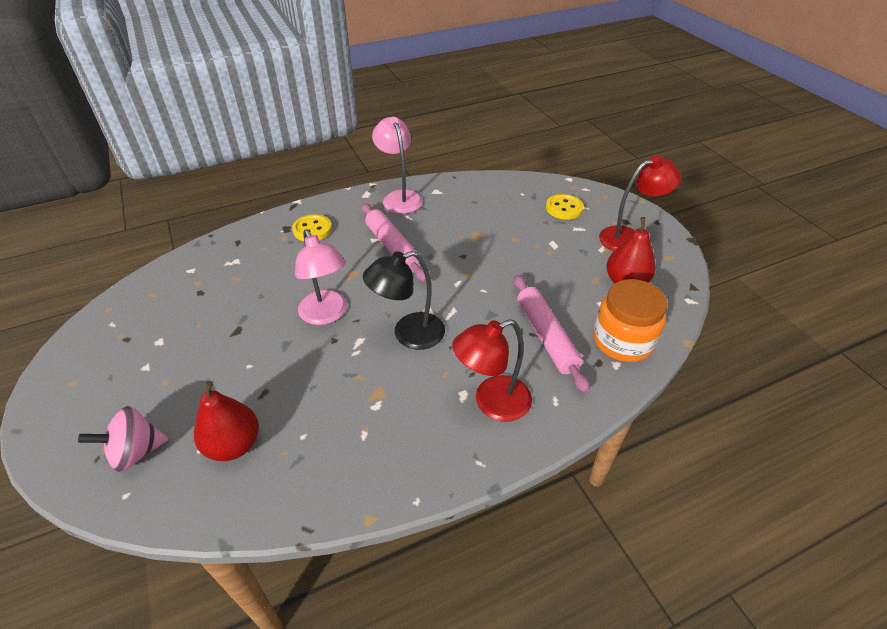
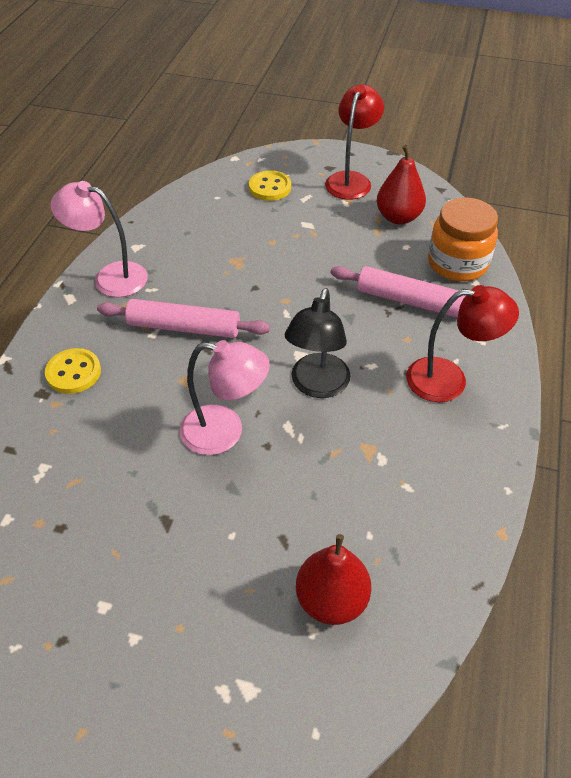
camera: 50 degrees left, 5 degrees up
(136, 452) = (262, 699): pink spinning top -> none
(492, 403) = (449, 380): red lamp -> red lamp turned 105 degrees counterclockwise

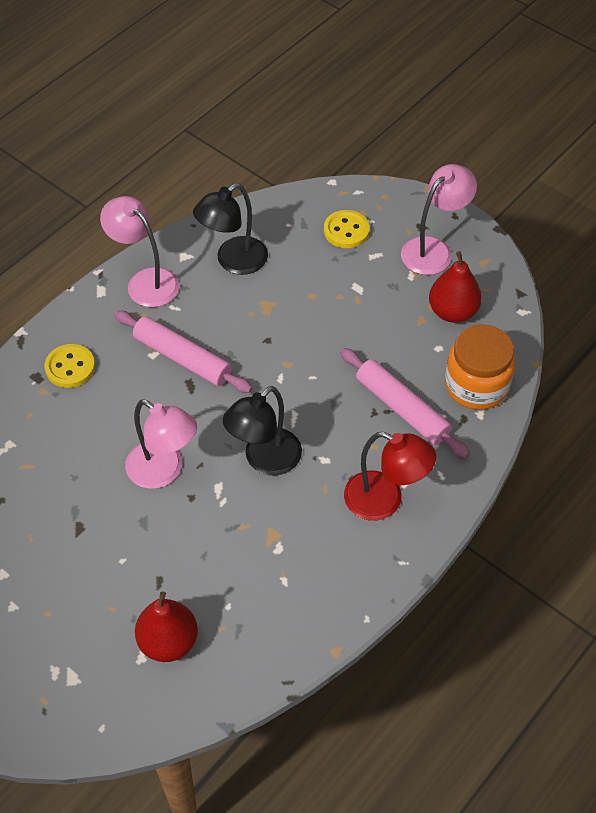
camera: 25 degrees right, 5 degrees up
(185, 237) = (233, 261): none -> black lamp
(351, 180) = (434, 250): red lamp -> pink lamp

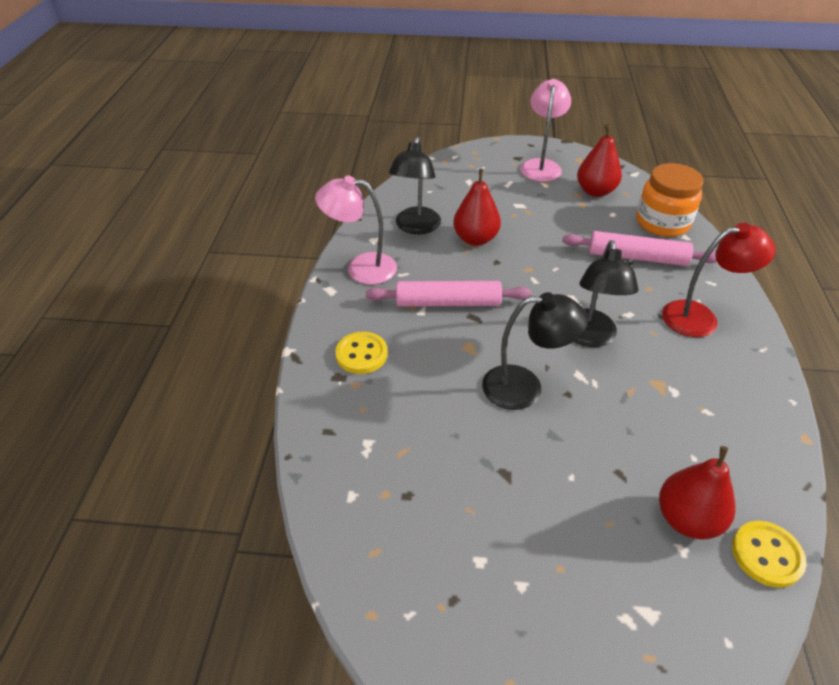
camera: 35 degrees left, 10 degrees down
(164, 471) = (525, 387): pink lamp -> black lamp
(274, 305) = (475, 239): none -> red pear
(346, 231) = (473, 178): yellow button -> yellow button (766, 555)

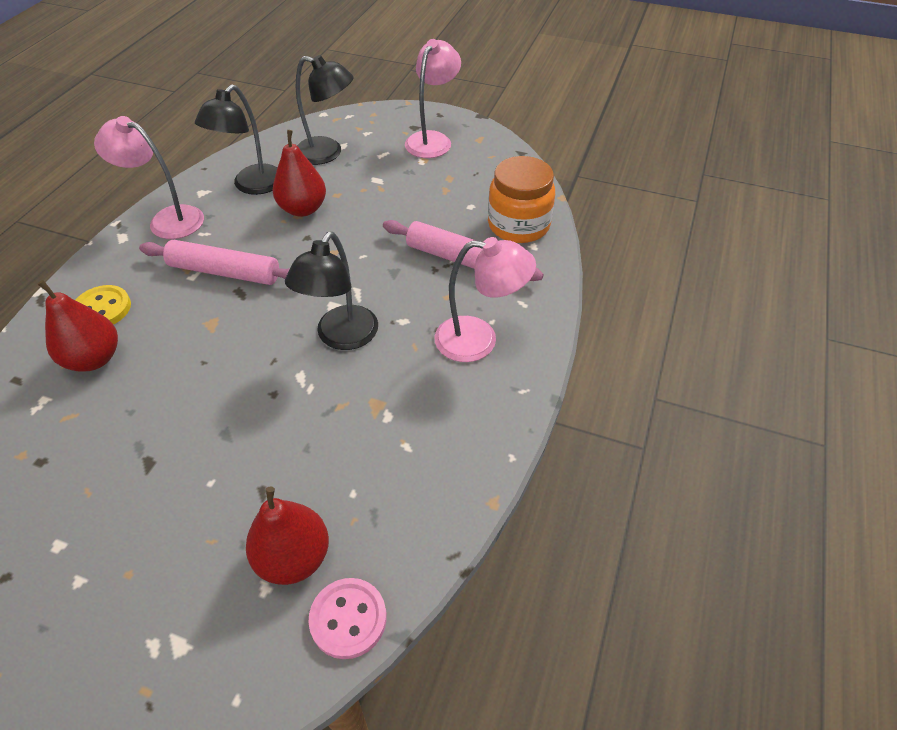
camera: 15 degrees right, 5 degrees up
(525, 387) = (234, 377): black lamp -> black lamp (328, 153)
(595, 191) = (470, 178): red pear -> red pear (94, 358)
(700, 317) = (479, 340): red lamp -> pink lamp
(766, 555) = (348, 619): yellow button -> pink button

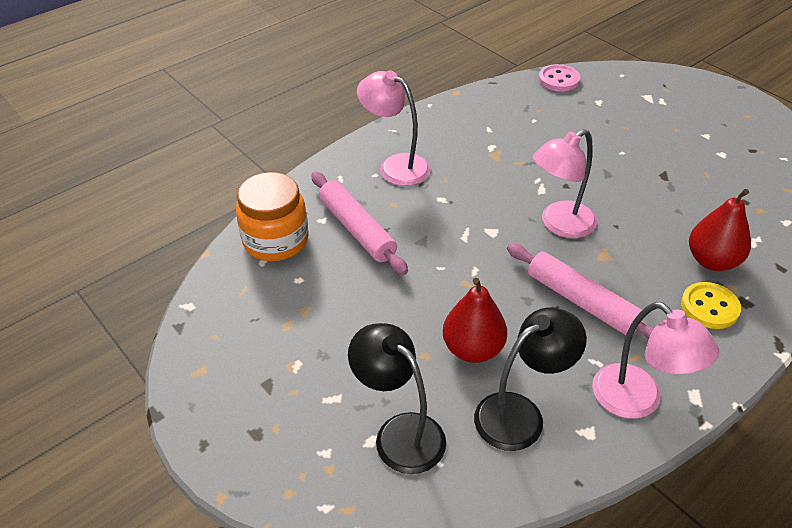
camera: 150 degrees left, 5 degrees down
(294, 557) = (579, 106): red pear -> none
(341, 337) = (497, 204): black lamp -> none
(432, 140) = (254, 395): pink lamp -> pink lamp (559, 225)

